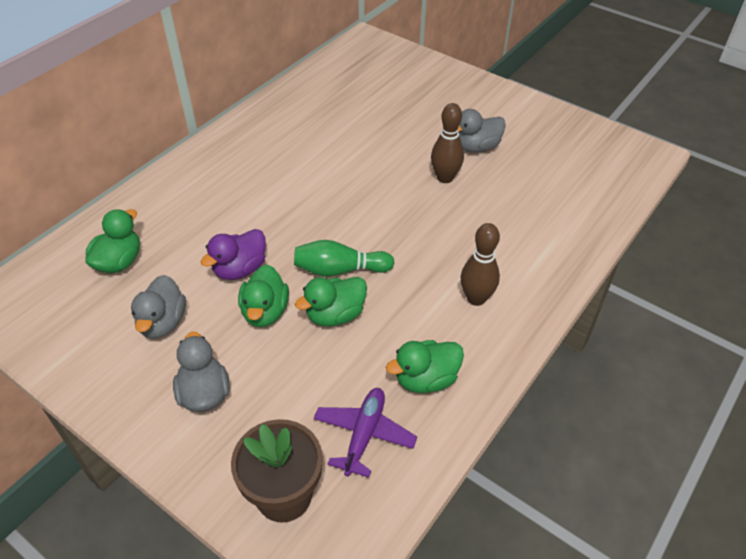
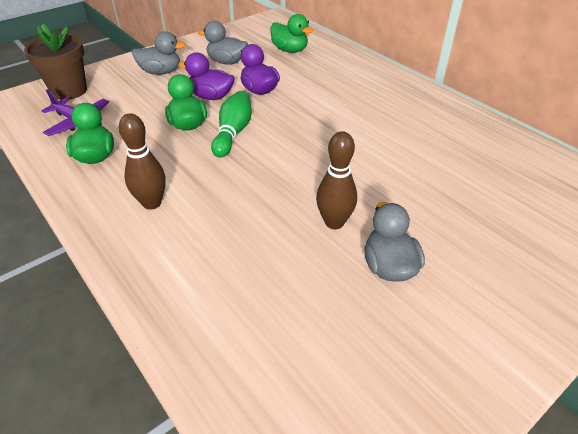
camera: 105 degrees right, 5 degrees down
(265, 312) = (211, 96): green duck -> purple duck

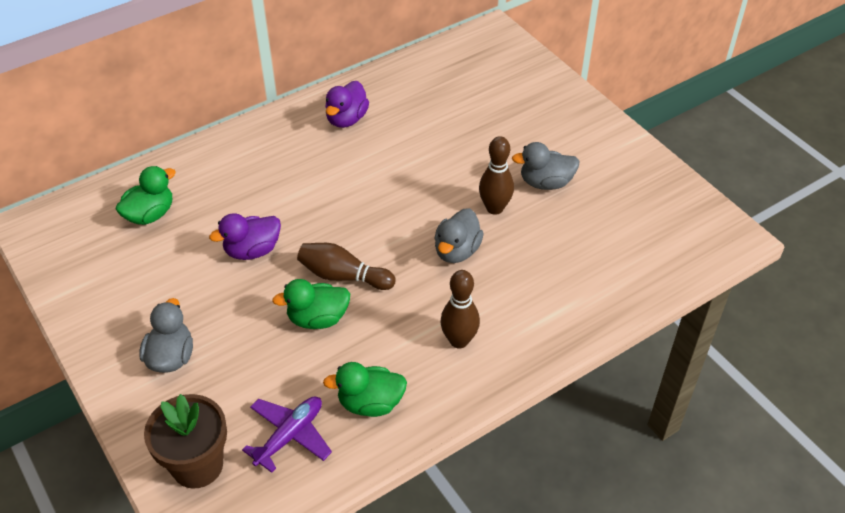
camera: 85 degrees left, 5 degrees up
(211, 96) = (256, 298): purple duck -> purple duck (346, 119)
(227, 62) = (163, 282): grey duck -> grey duck (457, 251)
(233, 133) = (343, 276): green bowling pin -> brown bowling pin

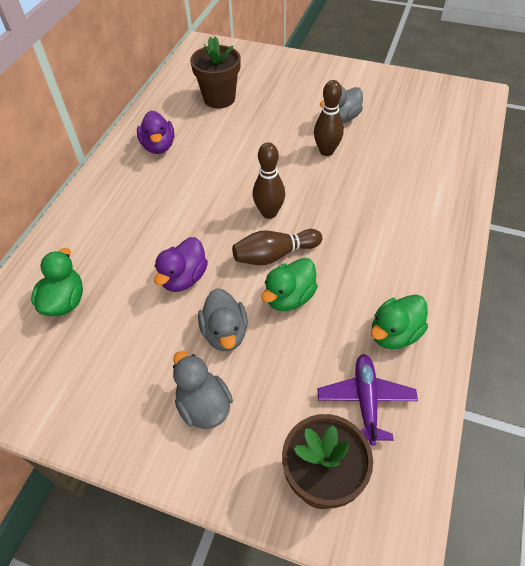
camera: 35 degrees left, 5 degrees up
(449, 99) = (219, 99): none -> brown flower pot
(457, 251) = (333, 192): grey duck -> grey duck (225, 333)
(459, 340) = (402, 250): brown bowling pin -> brown bowling pin (269, 213)

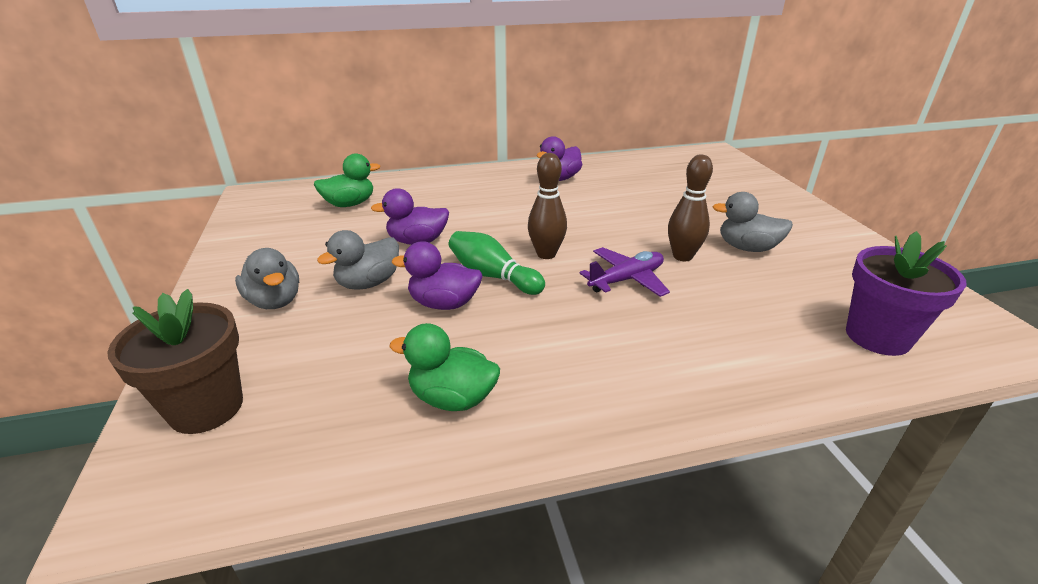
camera: 55 degrees right, 20 degrees down
(204, 405) = (275, 301): grey duck -> grey duck turned 120 degrees clockwise
(219, 99) = (660, 181): brown flower pot -> none
(274, 255) = (492, 276): brown bowling pin -> green bowling pin
(289, 297) = (444, 303): green duck -> purple duck
(365, 400) = (333, 406): purple plane -> purple plane (626, 280)
(452, 132) = (877, 336): none -> purple flower pot

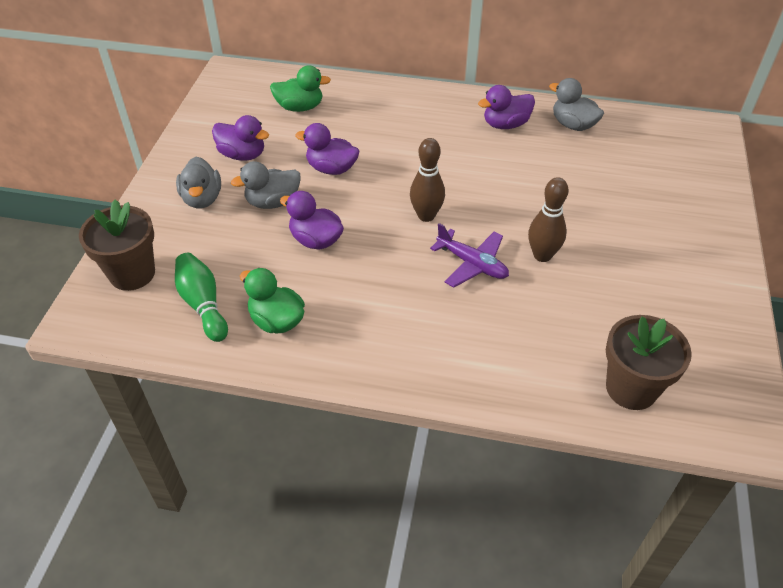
camera: 25 degrees right, 15 degrees up
(306, 252) = (242, 155): none -> purple duck
(492, 276) = (368, 225): green bowling pin -> green bowling pin (203, 304)
(626, 280) = (472, 264): purple plane -> purple plane turned 45 degrees clockwise
(747, 248) = (612, 265): grey duck -> grey duck (573, 125)
(877, 336) = (631, 388): purple flower pot -> brown flower pot

